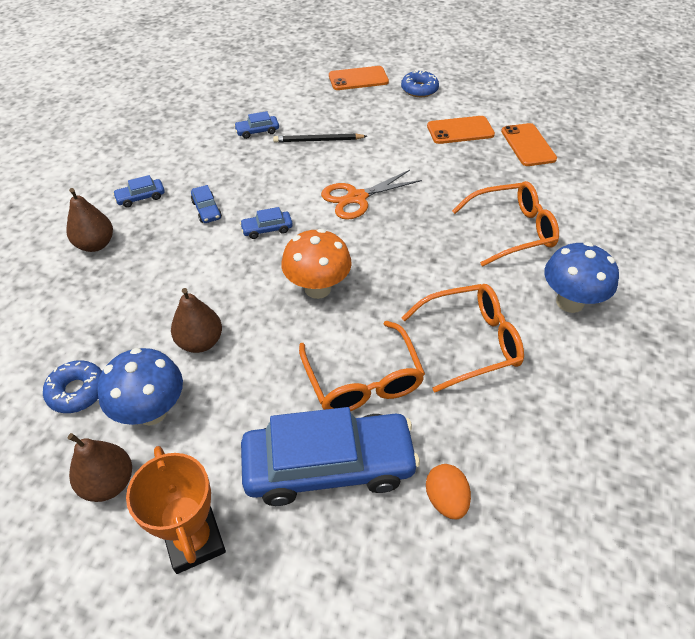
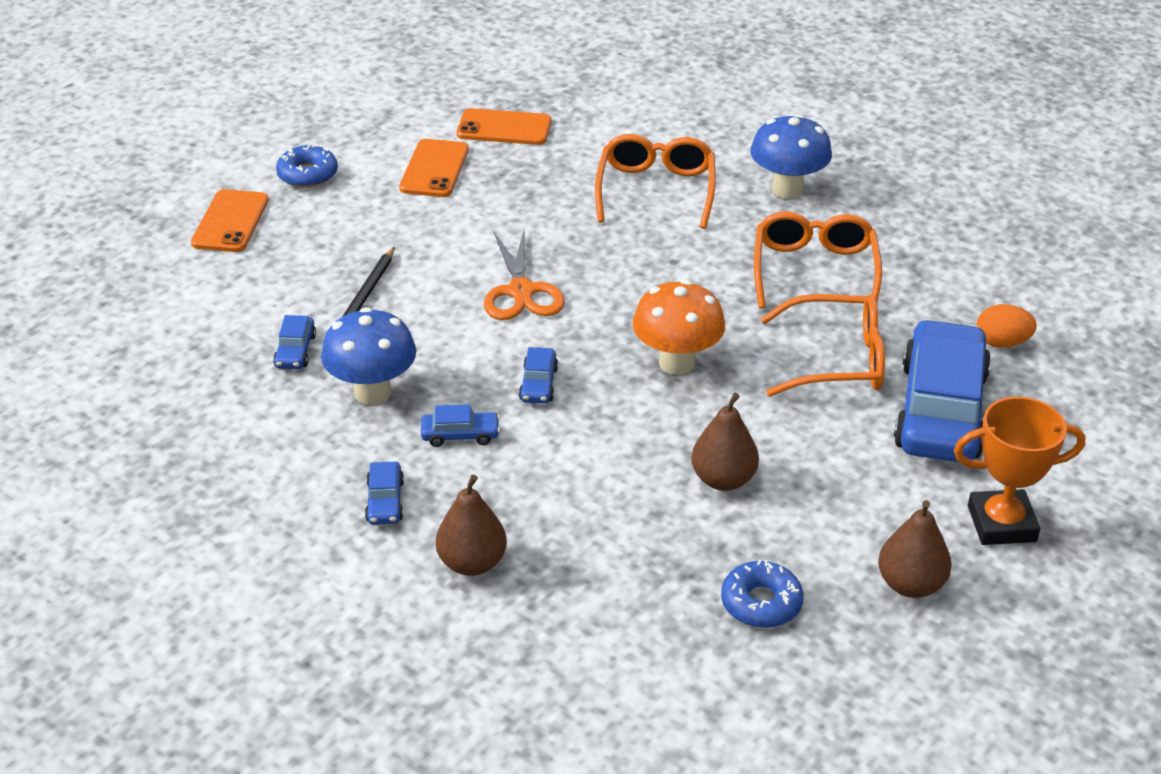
camera: 70 degrees left, 10 degrees down
(152, 411) = (819, 537): blue mushroom -> blue mushroom (372, 392)

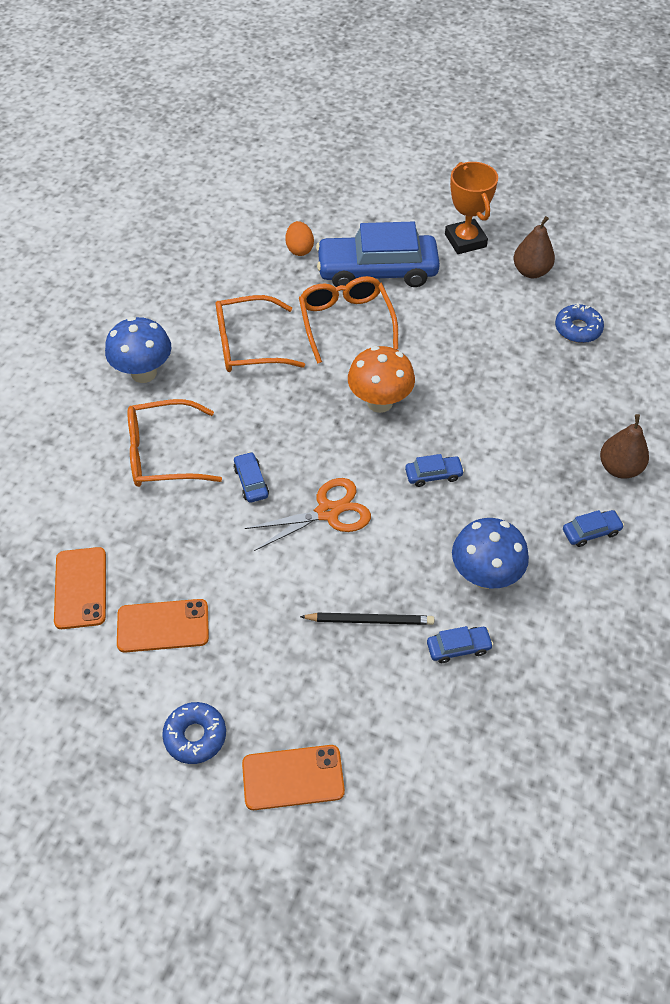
camera: 105 degrees left, 15 degrees up
(460, 435) = (506, 507): blue car -> blue car (251, 482)
(723, 479) = (485, 360): brown pear -> none

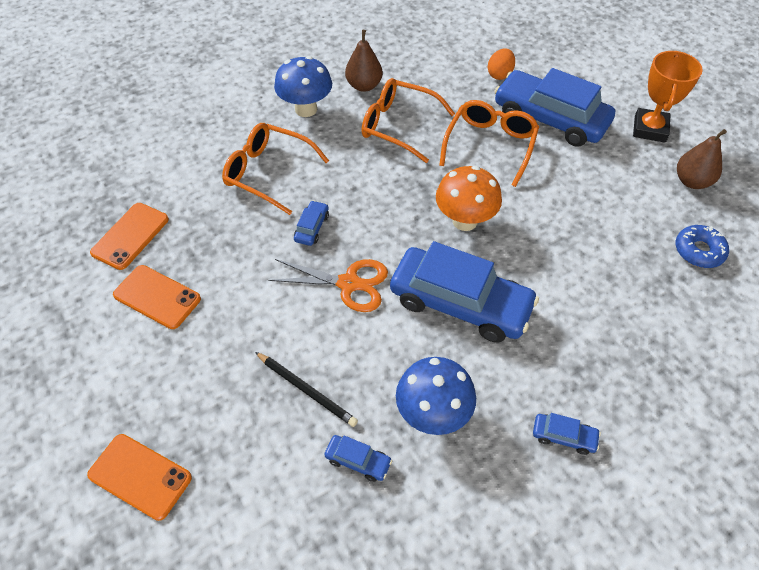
camera: 35 degrees right, 0 degrees up
(195, 736) = (104, 394): blue donut -> none
(433, 475) = (460, 303): blue car -> blue car, size x2.47
(619, 468) = (640, 395): brown pear -> brown pear (364, 86)

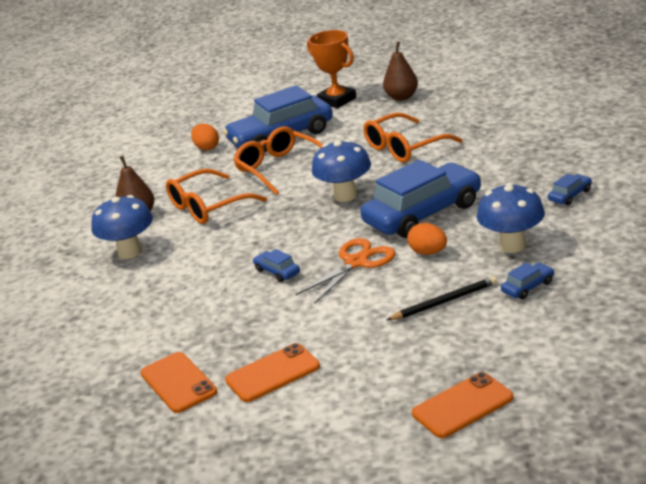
camera: 55 degrees left, 25 degrees down
(268, 173) = (186, 286): orange glasses -> orange glasses (405, 147)
(389, 338) = (428, 252): none -> orange egg
(465, 221) = (345, 195): orange mushroom -> blue mushroom
(699, 251) = (463, 110): blue donut -> none

